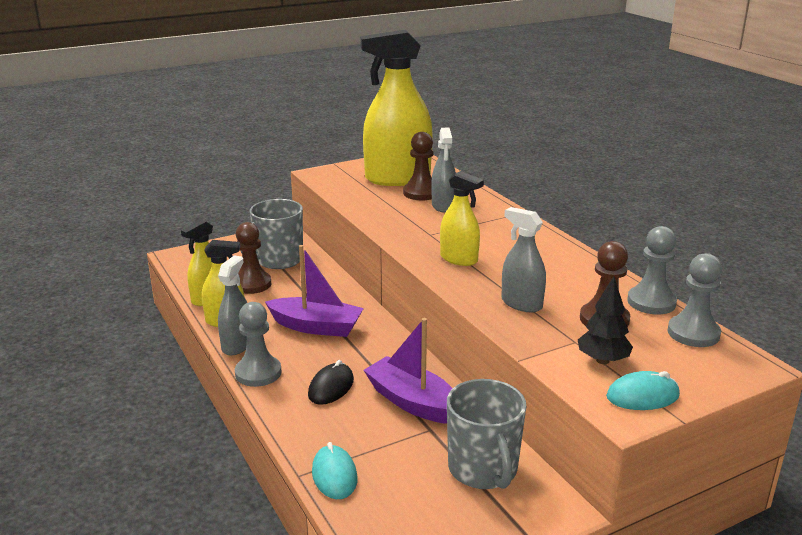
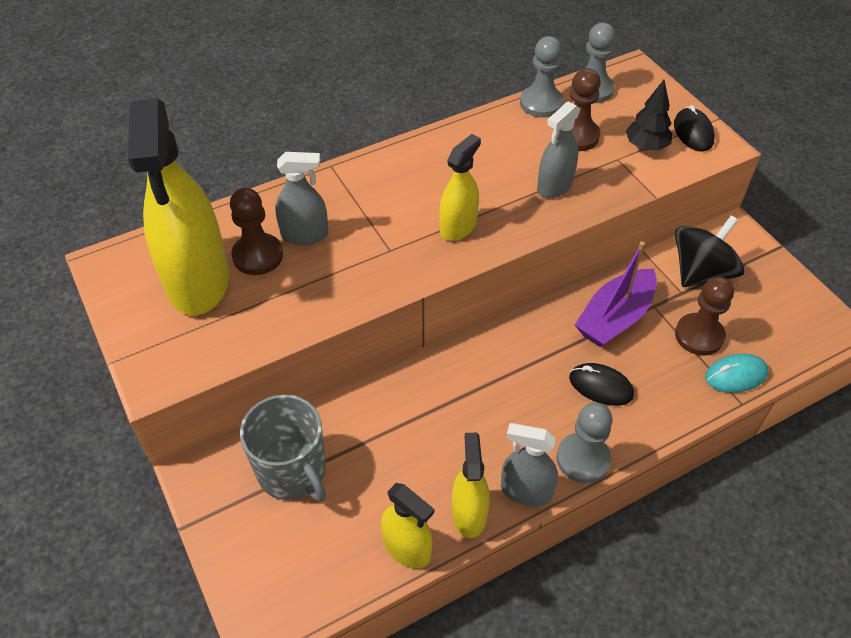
camera: 90 degrees left, 25 degrees up
(252, 284) = (366, 496): brown pawn -> brown pawn (699, 336)
(316, 327) = (478, 409): purple boat -> none
(483, 469) = (701, 272): grey mug -> black spinning top
(642, 396) = (693, 132): turquoise mouse -> black mouse

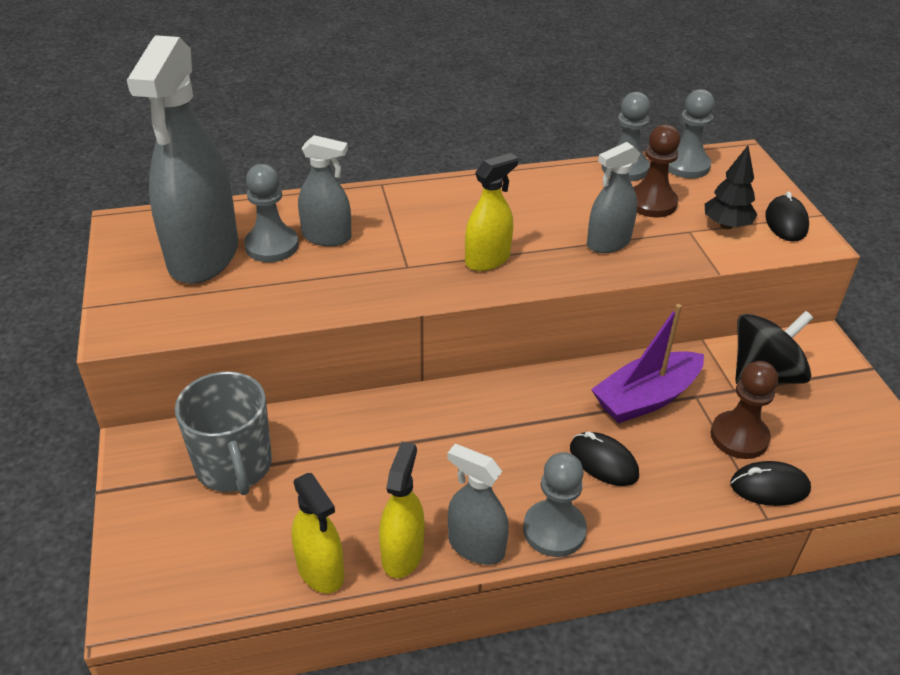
camera: 15 degrees right, 10 degrees down
(198, 281) = (203, 256): yellow spray bottle -> grey spray bottle
(258, 256) = (272, 246): brown pawn -> grey pawn
(735, 375) = (769, 487): turquoise mouse -> black mouse

